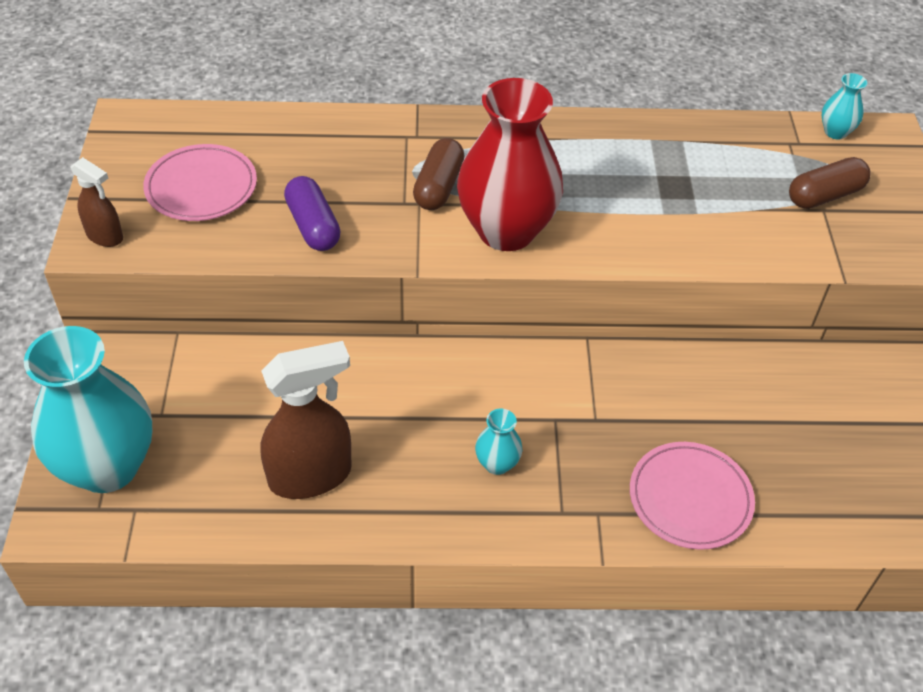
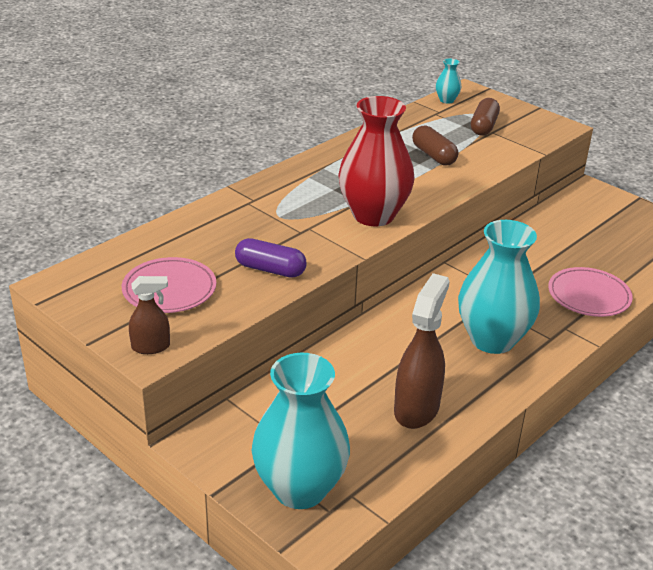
camera: 45 degrees left, 15 degrees down
(438, 186) = (306, 215): brown capsule -> brown capsule (433, 156)
(497, 464) = (492, 339): turquoise vase -> turquoise vase, size x2.36

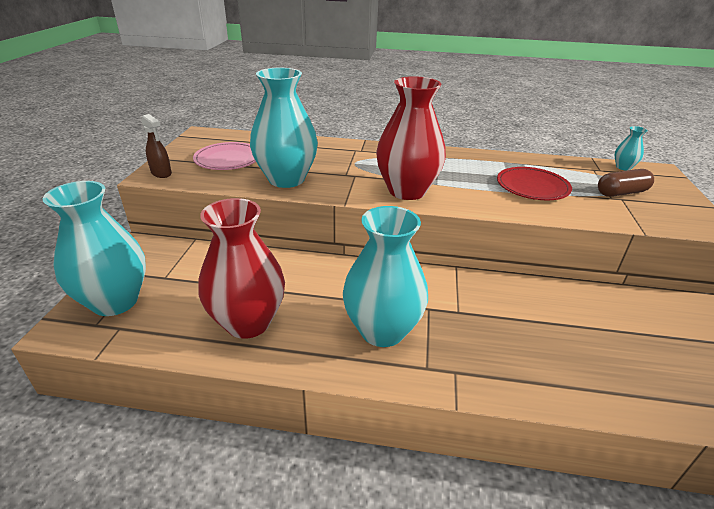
camera: 55 degrees right, 0 degrees up
(270, 269) = (286, 179): purple capsule -> turquoise vase
(417, 409) = (248, 322): brown spray bottle -> red vase
(433, 156) = (532, 187): brown capsule -> red plate
(589, 296) = (529, 370): pink plate -> none

